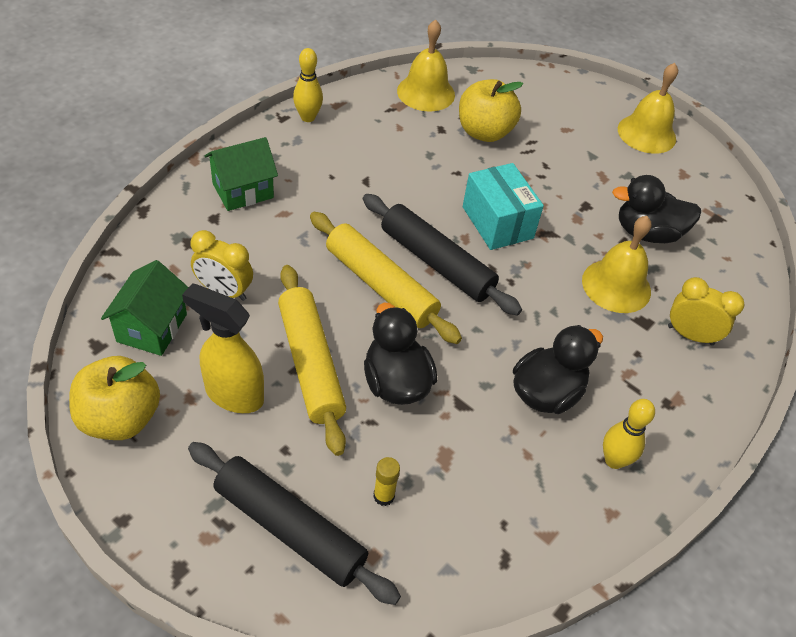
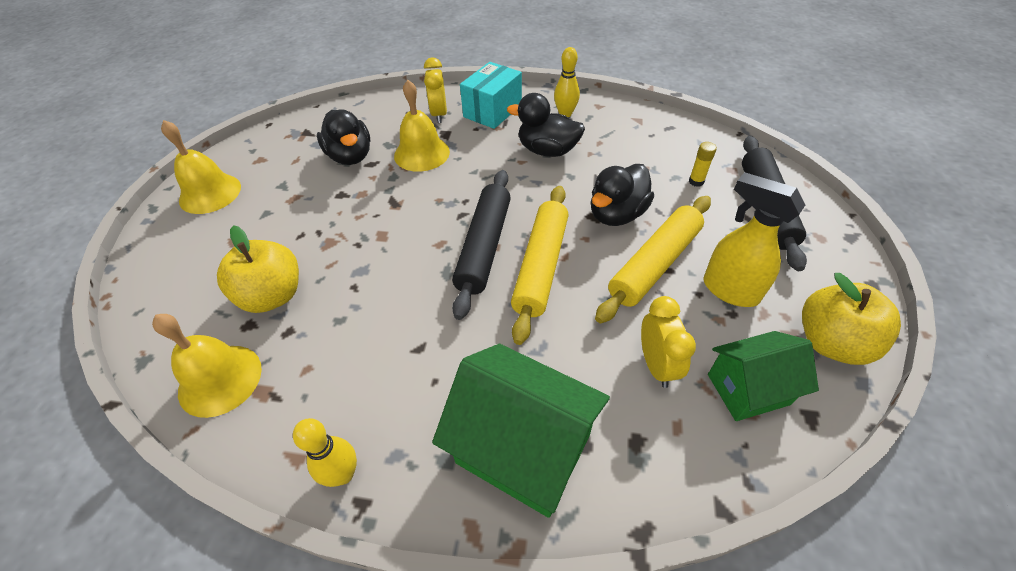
camera: 115 degrees left, 0 degrees up
(233, 394) = (729, 290): yellow spray bottle -> yellow spray bottle turned 135 degrees clockwise
(243, 191) = (523, 449): green house -> green house, size x1.60
(497, 222) = (404, 233): turquoise box -> turquoise box (492, 111)

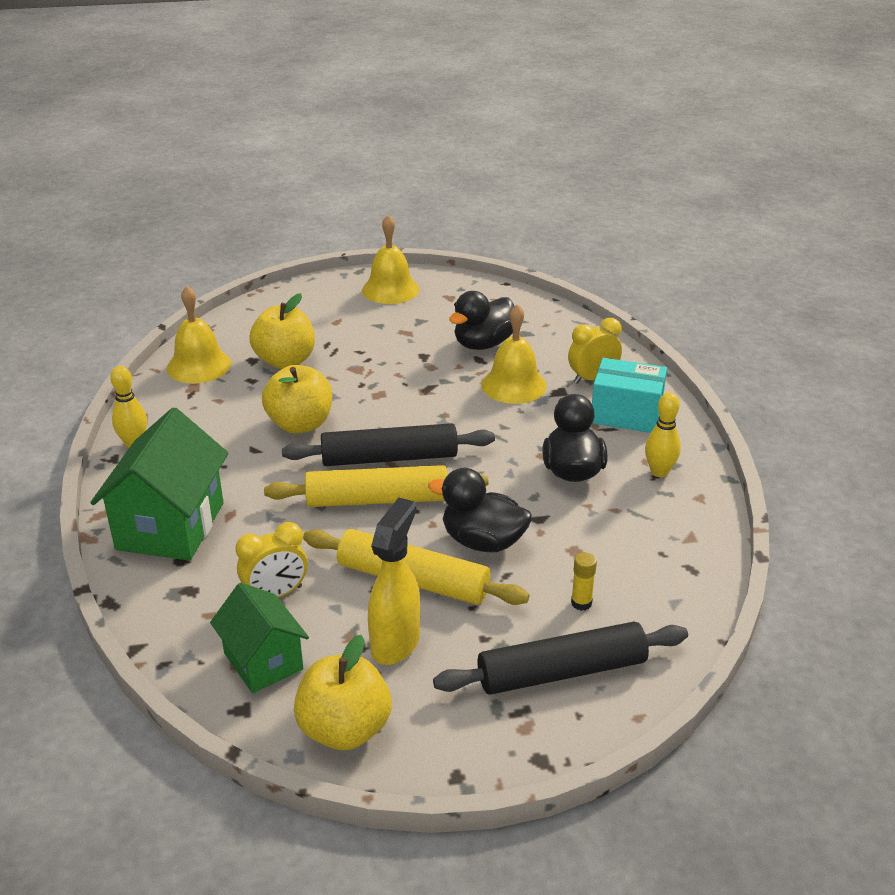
camera: 70 degrees right, 15 degrees down
(396, 302) = (300, 424): none -> yellow apple

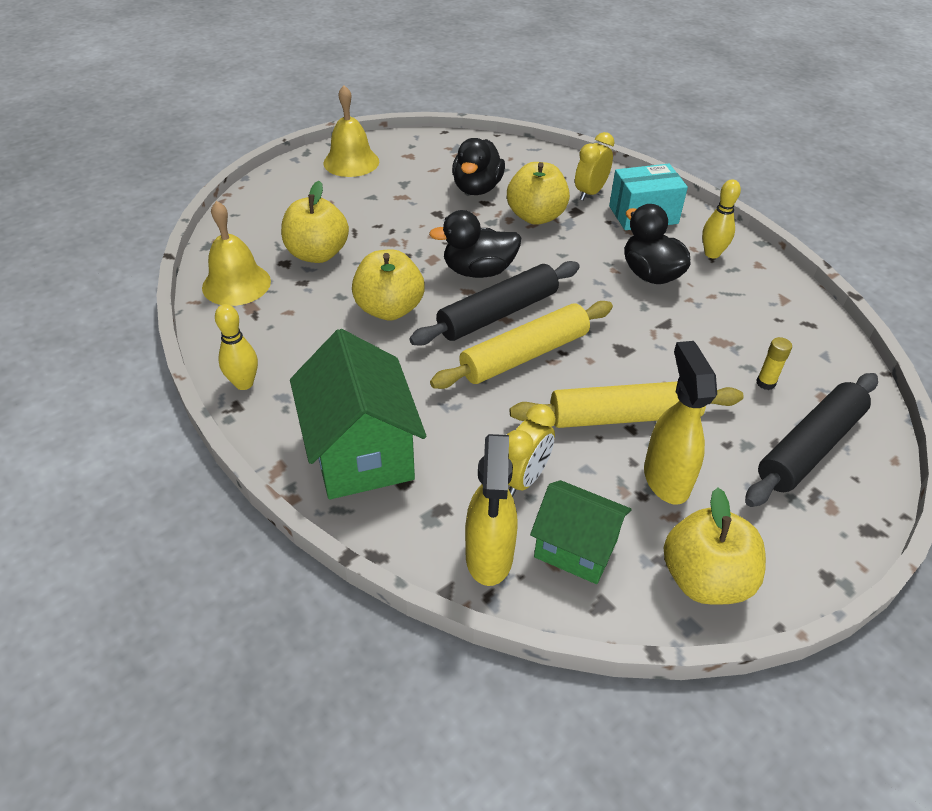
camera: 30 degrees left, 10 degrees up
(190, 638) = (489, 557): none -> yellow spray bottle
(483, 541) = (644, 360): black duck -> black duck (478, 271)
(514, 385) = (536, 216): yellow bell -> yellow apple

